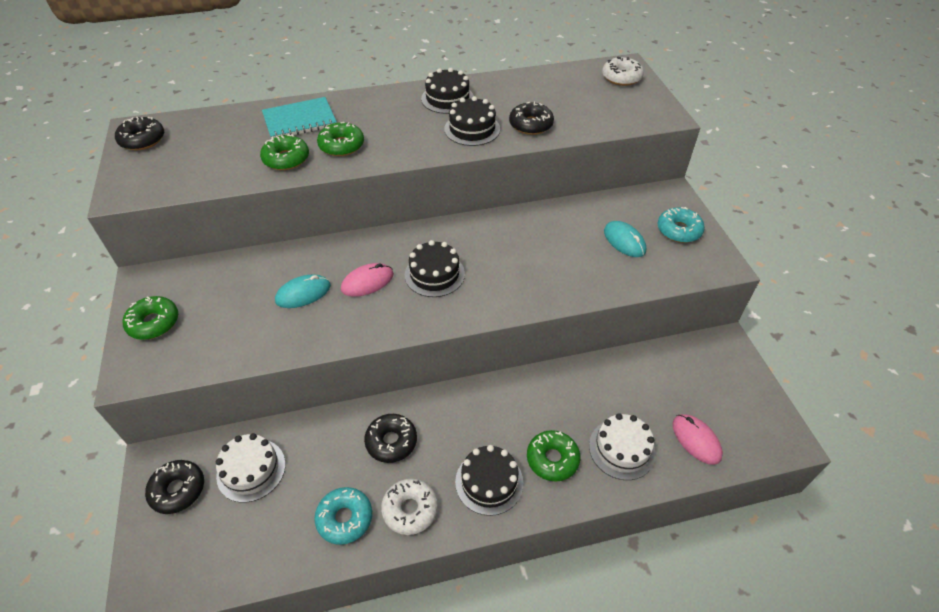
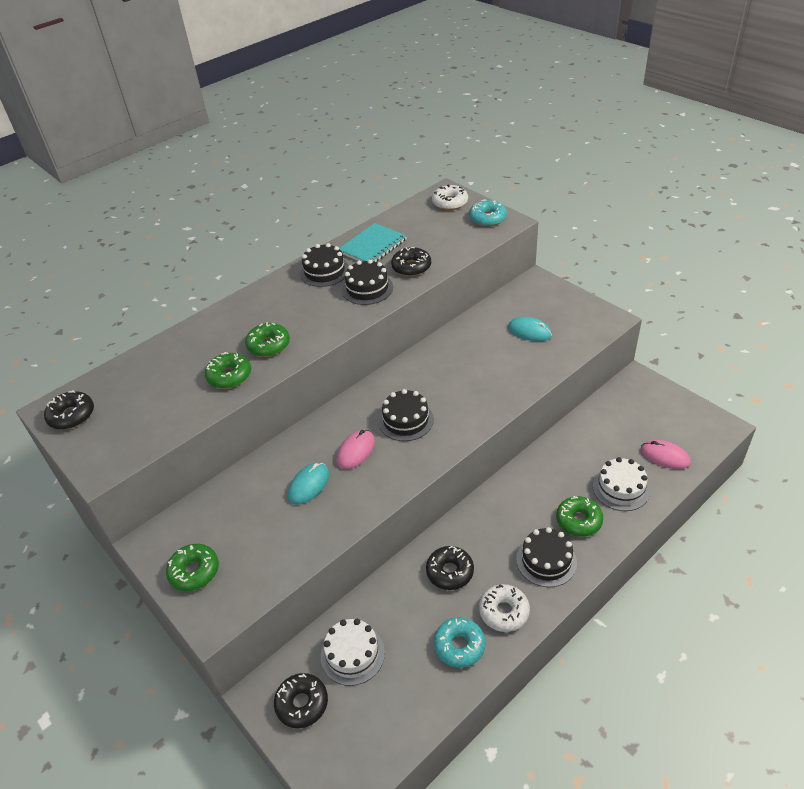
camera: 25 degrees left, 5 degrees down
(300, 120) = (210, 339): turquoise notebook -> turquoise notebook (373, 246)
(679, 230) = (562, 307): turquoise donut -> turquoise donut (487, 218)

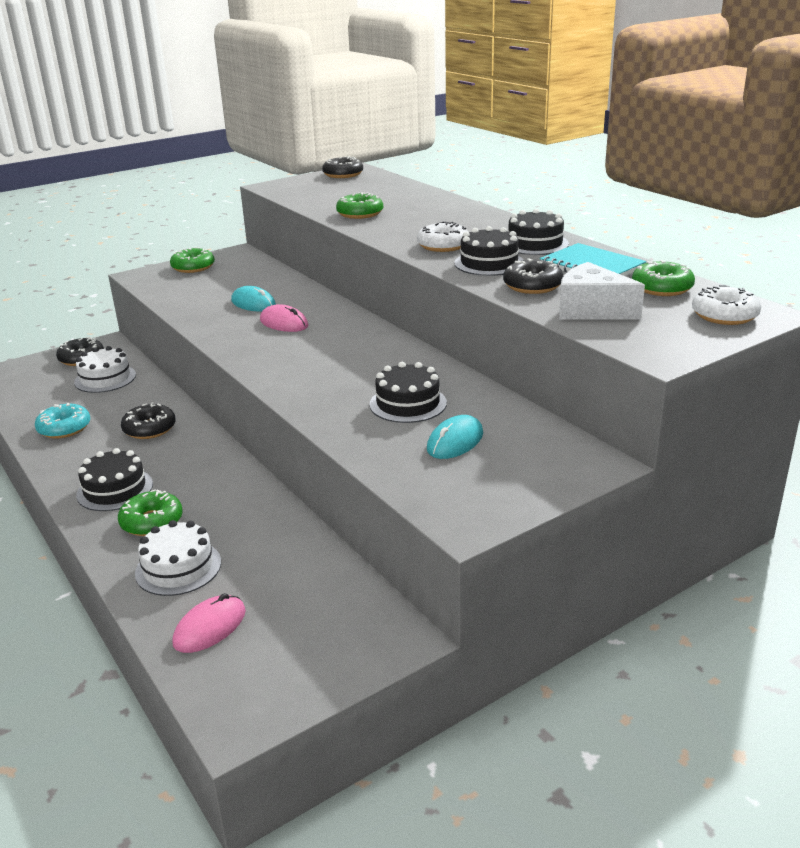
camera: 95 degrees right, 15 degrees down
(268, 345) = (400, 225): green donut -> green donut (662, 288)
(406, 420) = (314, 348): black cake -> black cake (408, 403)
(450, 244) = (591, 310): none -> white cheese
(487, 218) = (671, 340): turquoise donut -> none
(504, 612) = (77, 455): white donut -> white donut (443, 246)

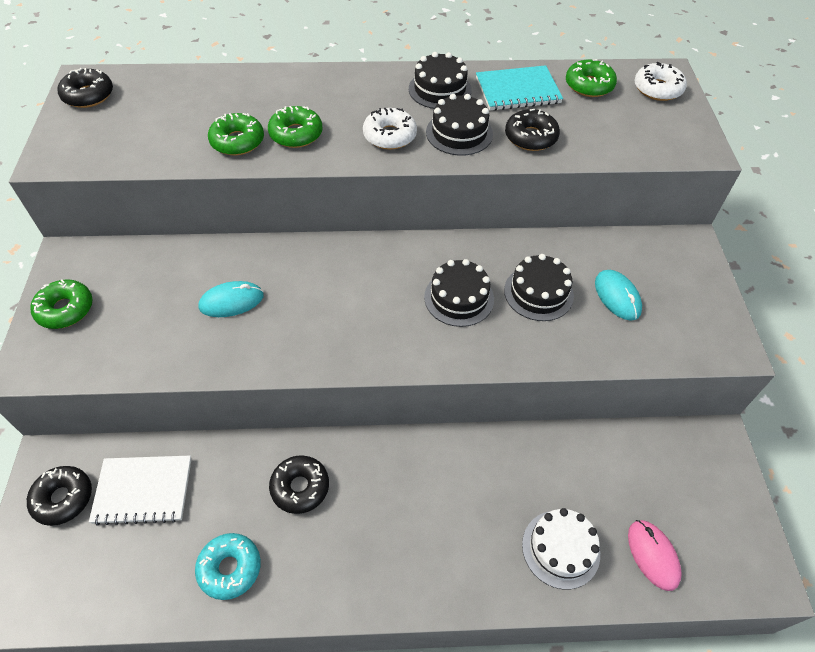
camera: 60 degrees left, 25 degrees up
(105, 378) = (143, 490): white cake -> white notebook
(115, 489) = (398, 558): black cake -> black cake (459, 298)
(152, 522) = (476, 545): green donut -> green donut (296, 134)
(284, 323) = (305, 299): pink mouse -> none
(591, 310) = (602, 136): white cheese -> none

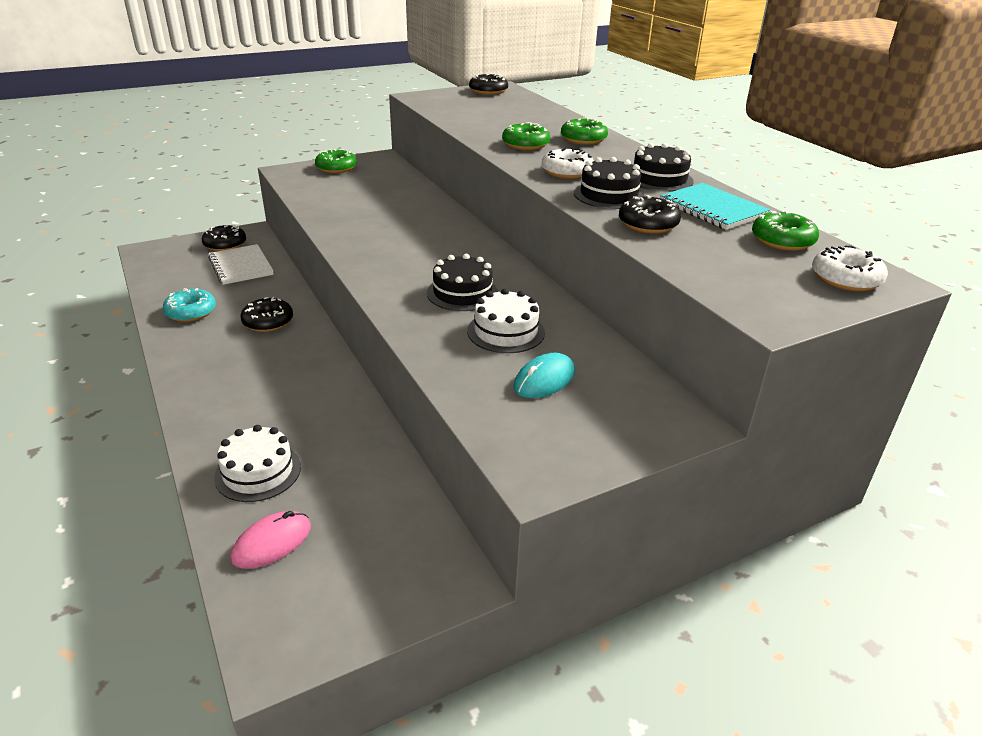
camera: 65 degrees right, 20 degrees down
(231, 301) = (382, 210): turquoise mouse -> none
(237, 141) = (494, 131): green donut -> green donut (583, 139)
(538, 293) = (506, 331): black cake -> white cake

